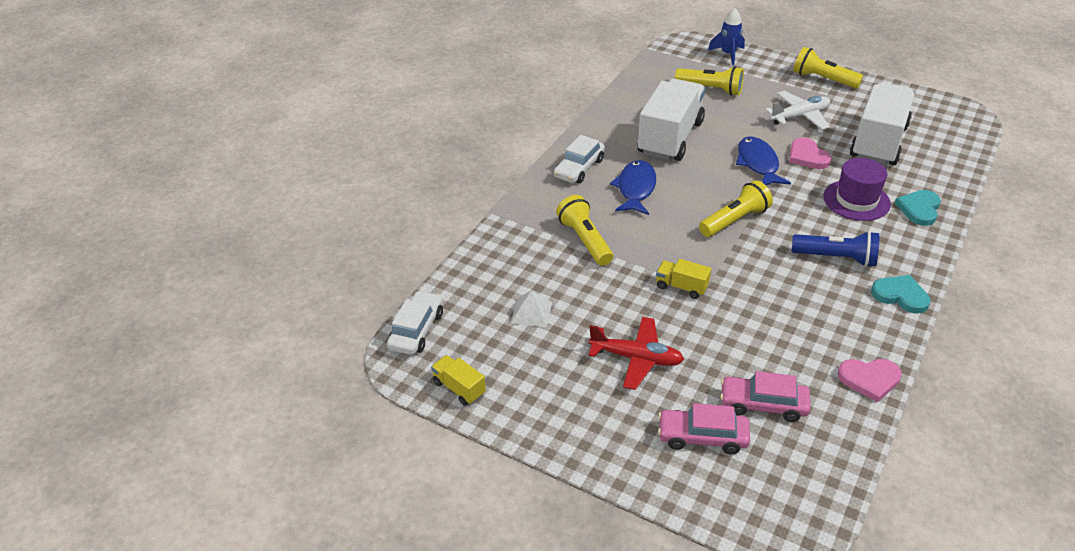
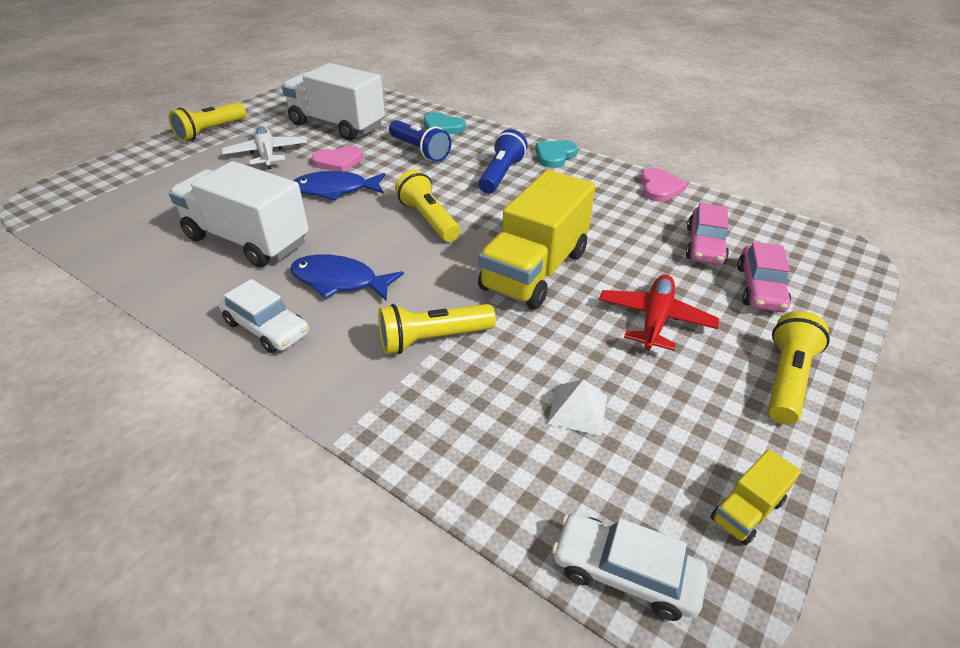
camera: 85 degrees left, 0 degrees up
(681, 287) = (534, 270): yellow truck -> yellow truck, size x2.31
(711, 89) = (167, 197): yellow flashlight -> yellow flashlight (786, 379)
(728, 54) = (103, 175): blue rocket -> none
(856, 200) = (420, 151): purple hat -> blue flashlight

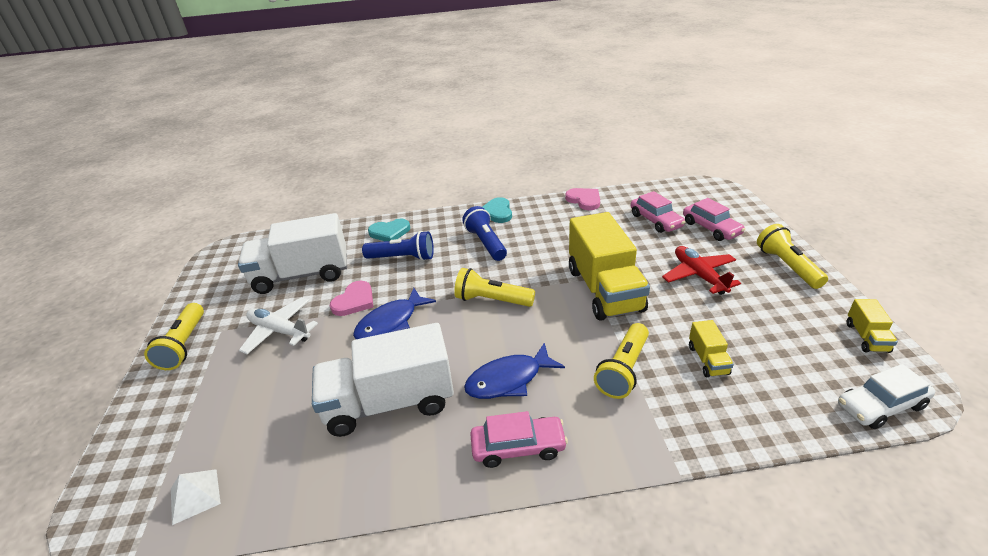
camera: 40 degrees left, 5 degrees down
(266, 328) = (518, 447): white car -> pink car
(520, 389) = (708, 360): none -> yellow truck
(577, 409) = (745, 348): white pyramid -> white pyramid (195, 496)

